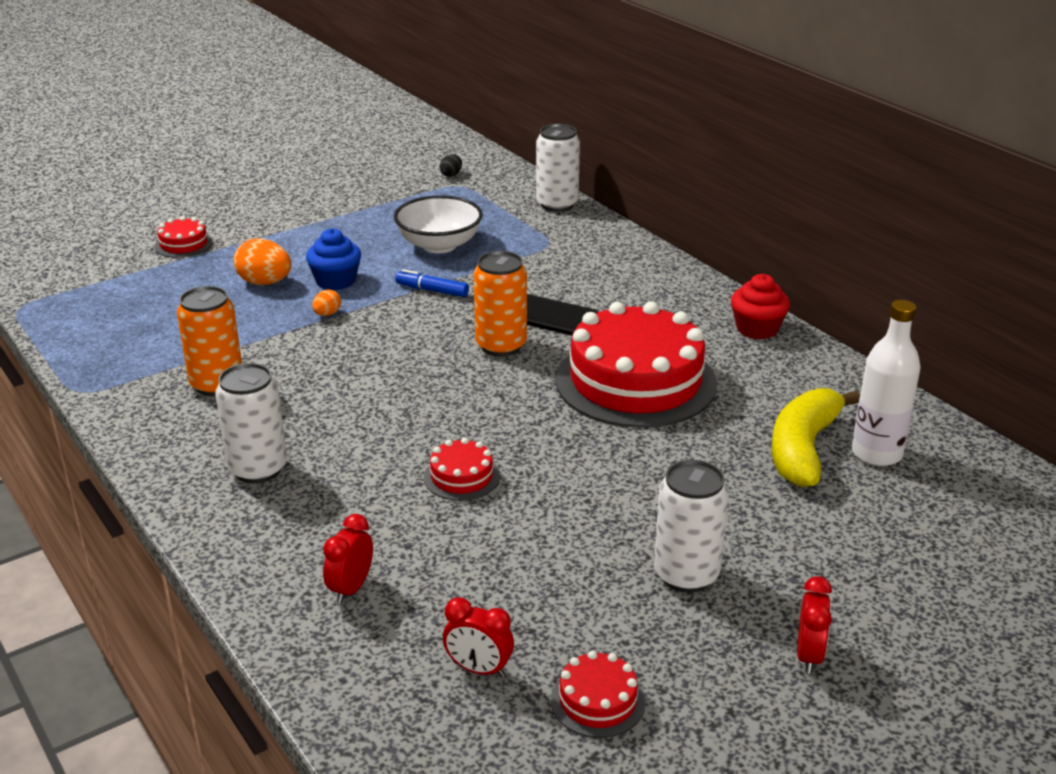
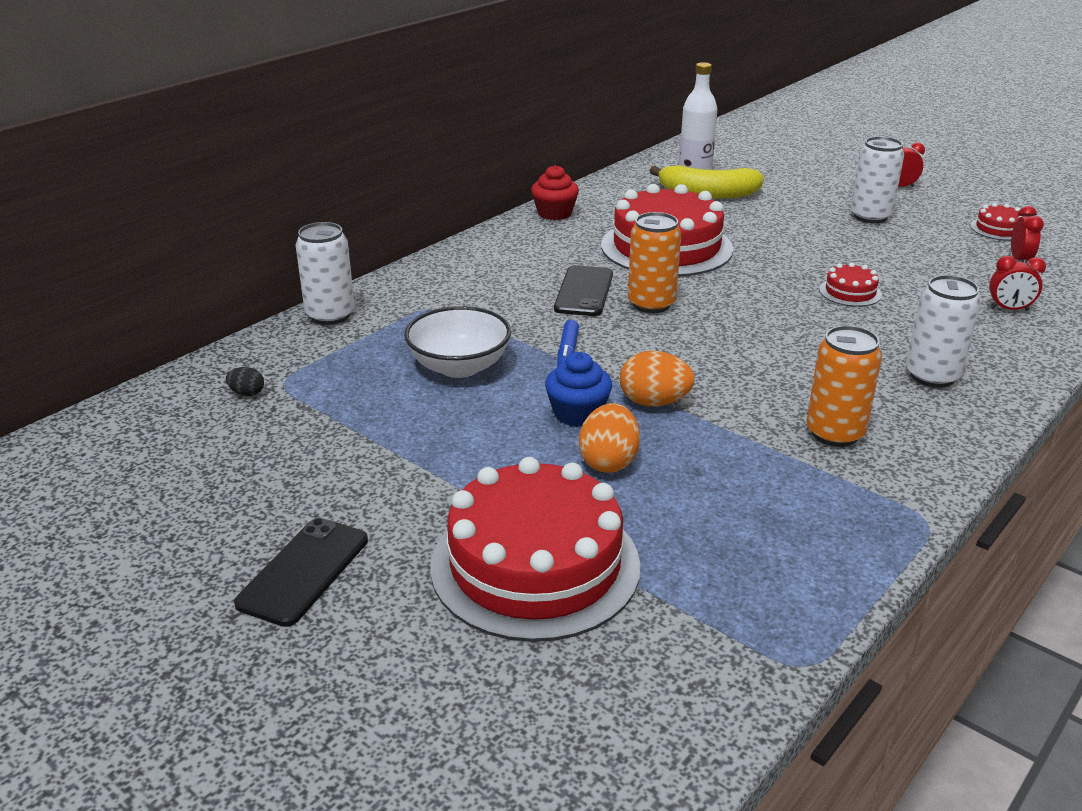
camera: 105 degrees left, 0 degrees up
(183, 244) = (535, 565): red cake -> red cake, size x2.35
(242, 185) = (304, 571): none -> black phone
(327, 314) = (654, 402): orange egg -> orange egg, size x1.90

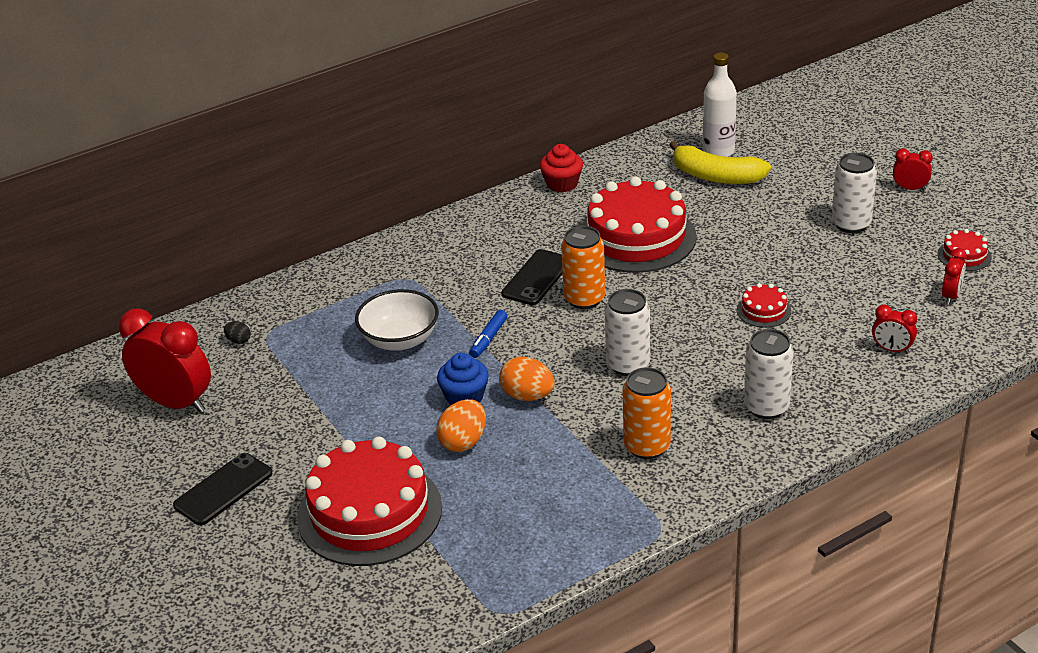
camera: 20 degrees right, 5 degrees up
(186, 474) = (176, 403): none -> red clock
(330, 315) = (326, 274): white can -> white can (628, 365)

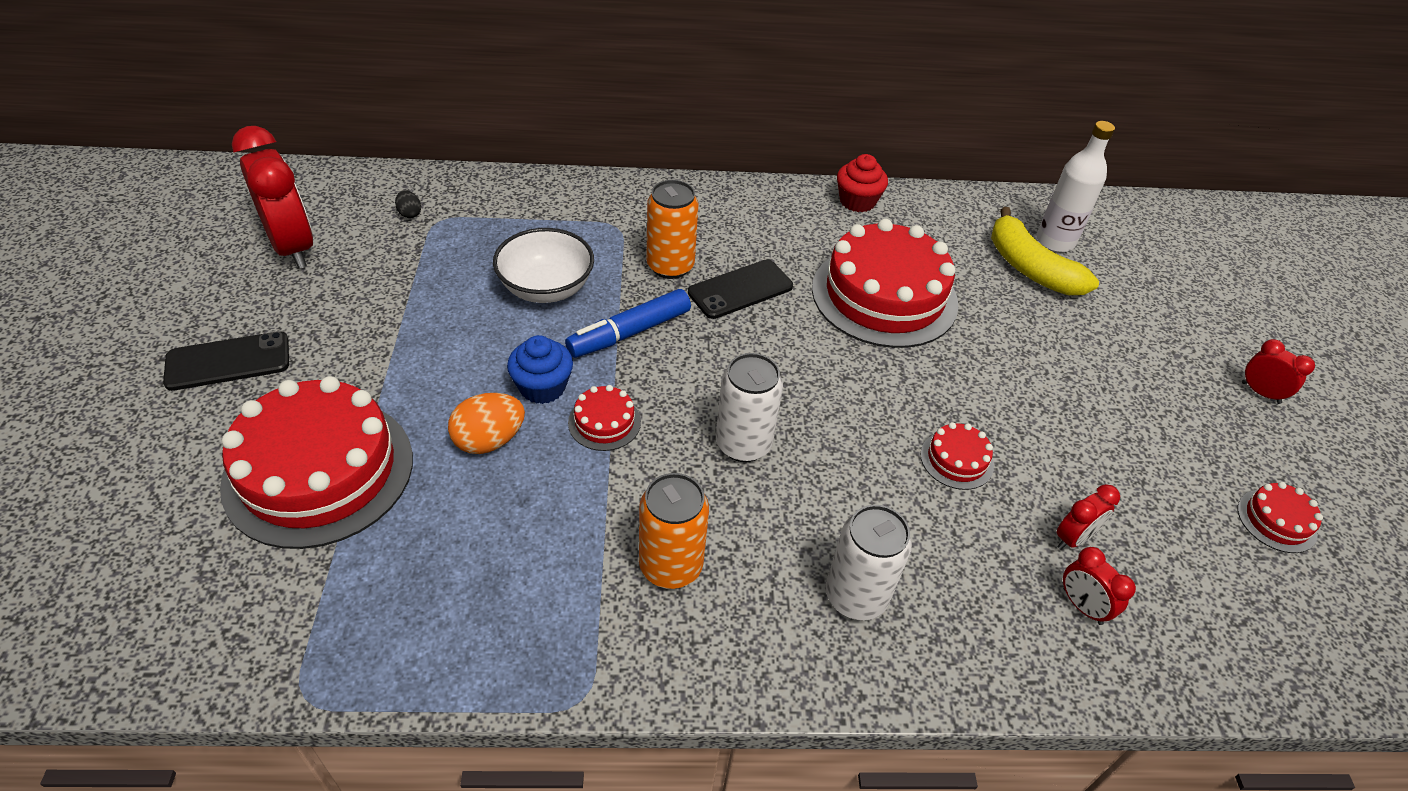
camera: 25 degrees right, 10 degrees up
(488, 339) = (629, 333): blue marker -> blue marker, size x1.62
(527, 396) = (604, 422): orange egg -> red cake
(584, 299) = (767, 339): orange can -> orange can (670, 266)
(851, 224) = (1150, 402): white can -> none
(951, 296) = (1219, 570): red clock -> red clock (1073, 538)

